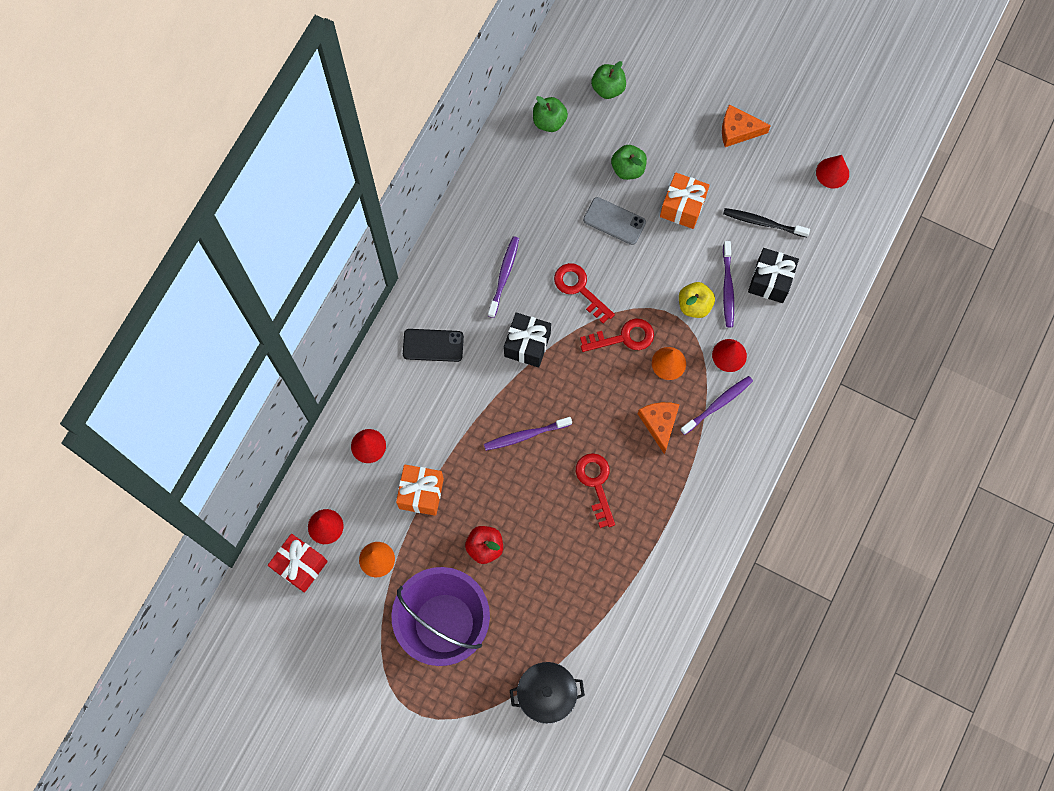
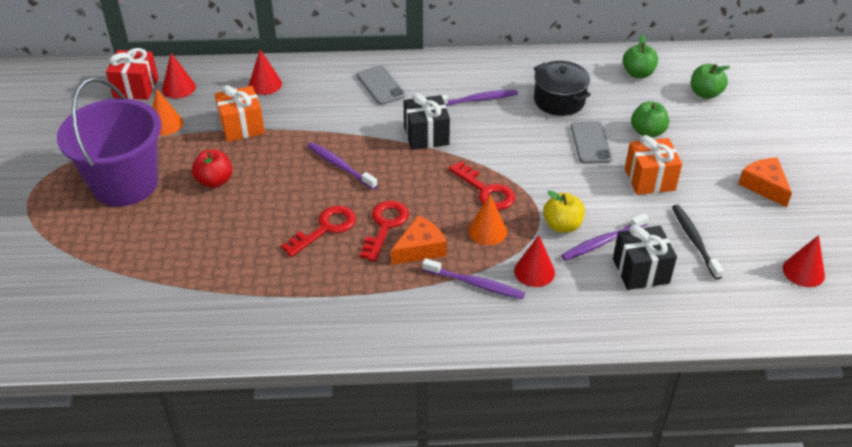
camera: 60 degrees right, 30 degrees down
(433, 345) = (380, 85): black phone -> grey phone
(546, 694) = (84, 277): black pot -> black pot (559, 100)
(579, 289) = (506, 146): red key -> red key (385, 226)

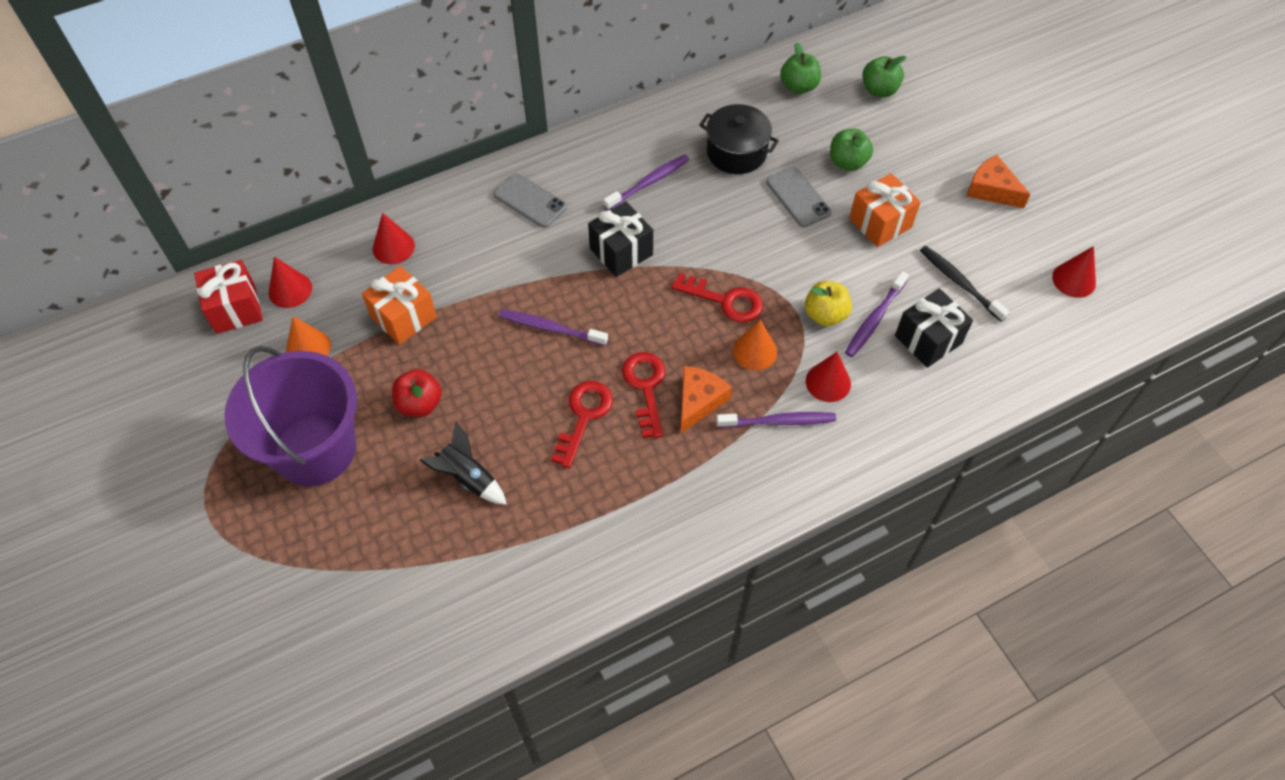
camera: 25 degrees left, 15 degrees up
(214, 237) = (468, 477): none -> black rocket

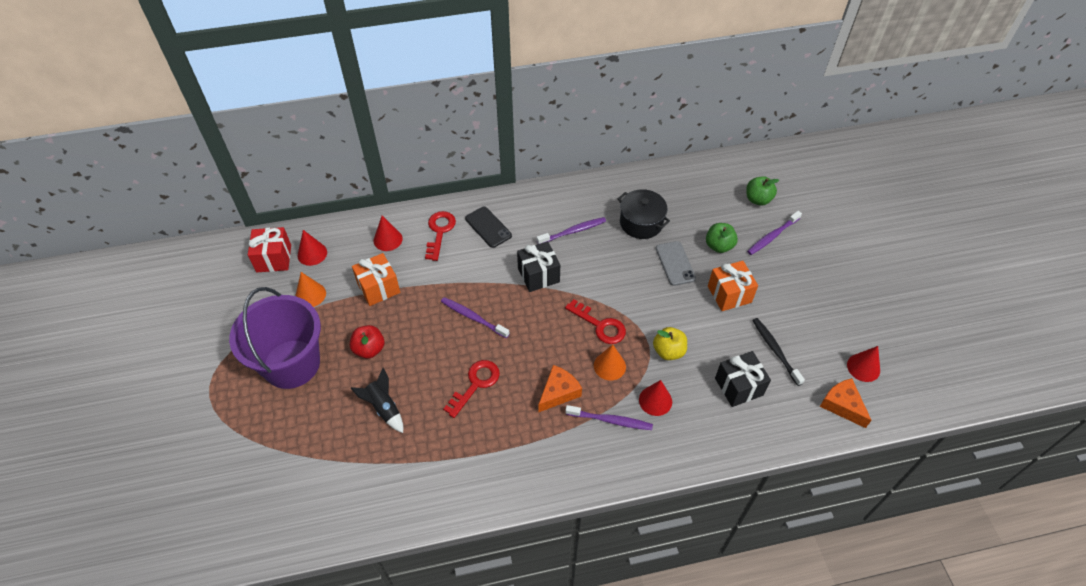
camera: 15 degrees right, 5 degrees down
(530, 201) = (488, 227): grey phone -> black phone
(645, 387) = (524, 374): red key -> red key (439, 232)
(798, 86) = (700, 186): green apple -> none
(874, 319) = (703, 363): purple toothbrush -> purple toothbrush (772, 236)
(991, 190) = (820, 288): orange cheese -> orange cheese (842, 405)

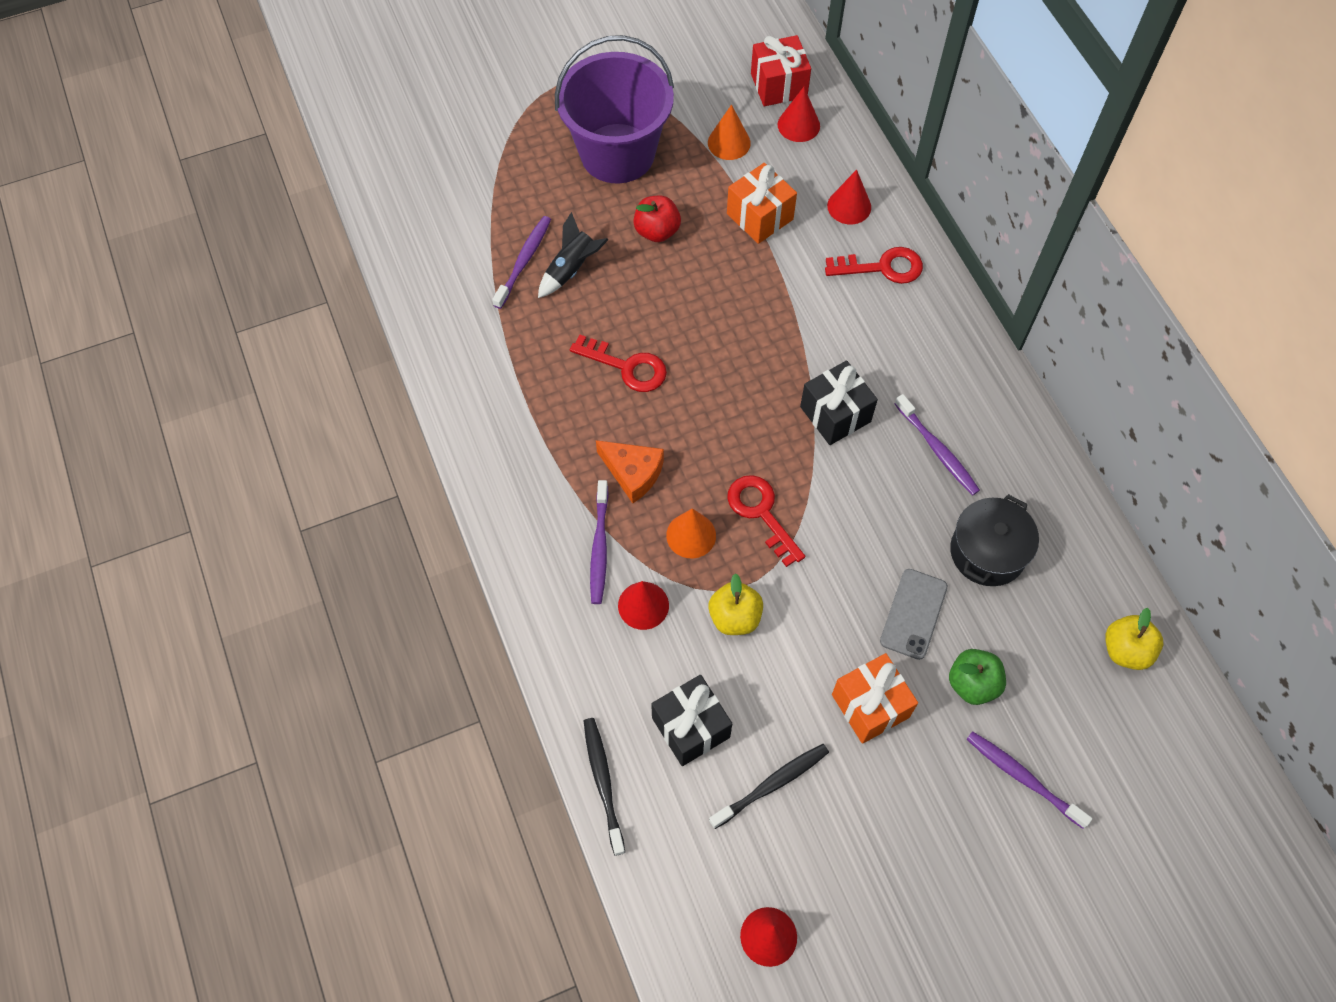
camera: 80 degrees right, 10 degrees up
(473, 317) = (736, 342): purple toothbrush -> purple toothbrush (524, 261)
(488, 227) = (910, 329): black phone -> none
(600, 325) = (761, 513): red key -> red key turned 120 degrees clockwise
(675, 263) = (913, 614): grey phone -> grey phone turned 45 degrees counterclockwise
(704, 180) = (1126, 650): none -> yellow apple
(758, 199) = (1107, 750): green apple -> none
(773, 441) = (603, 782): none -> black toothbrush
(842, 405) = (686, 895): orange cheese -> none

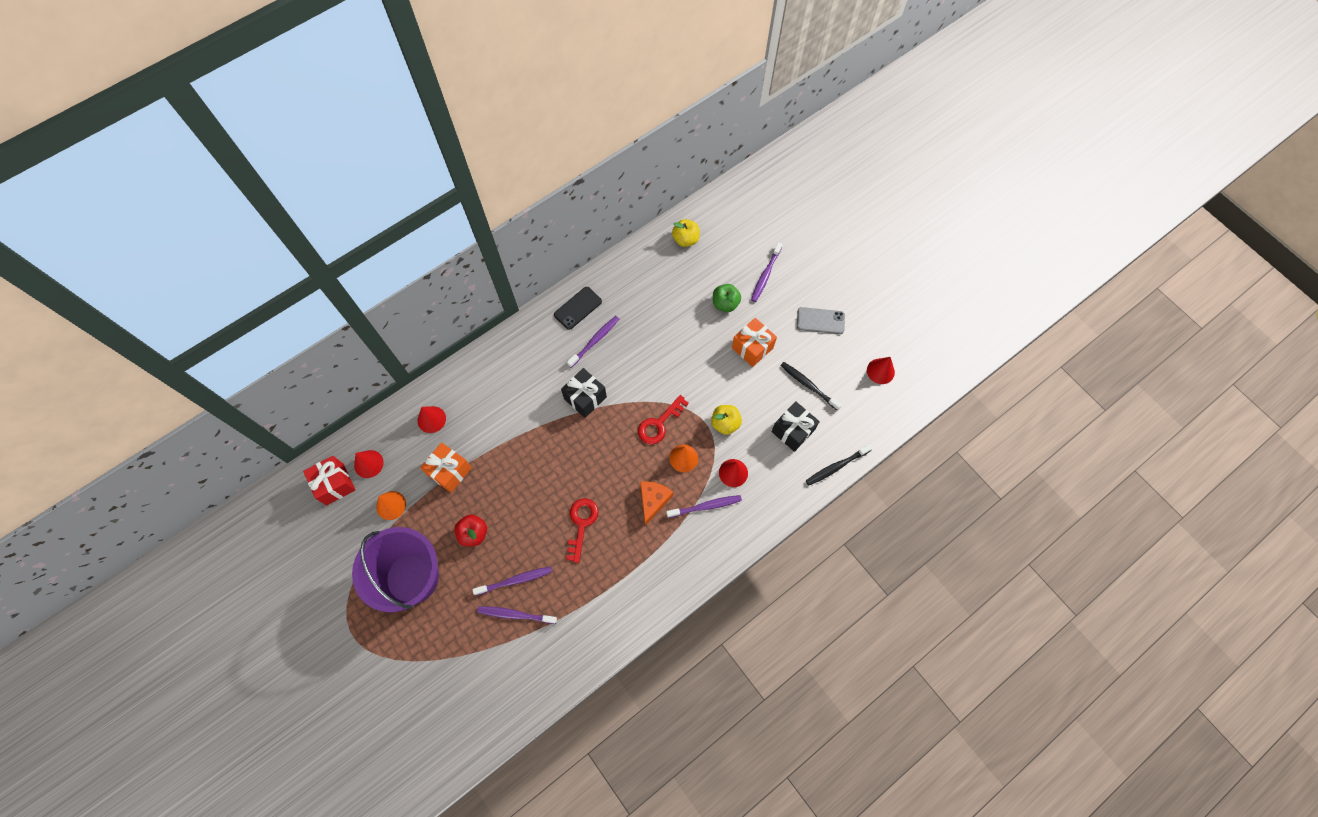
camera: 105 degrees left, 5 degrees up
(572, 269) = (515, 580): black rocket -> purple toothbrush
(882, 267) = (475, 391): red key -> none
(913, 614) = (696, 336): grey phone -> grey phone (820, 321)
(987, 552) = (650, 307): black pot -> none
(1006, 437) = (578, 308): none -> black phone

